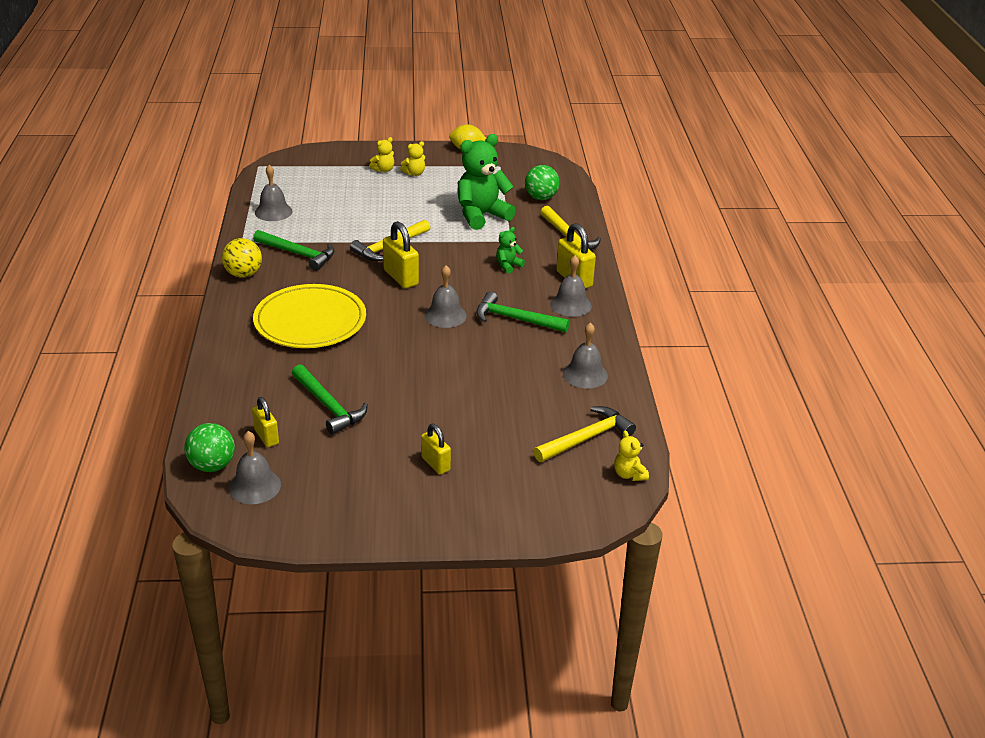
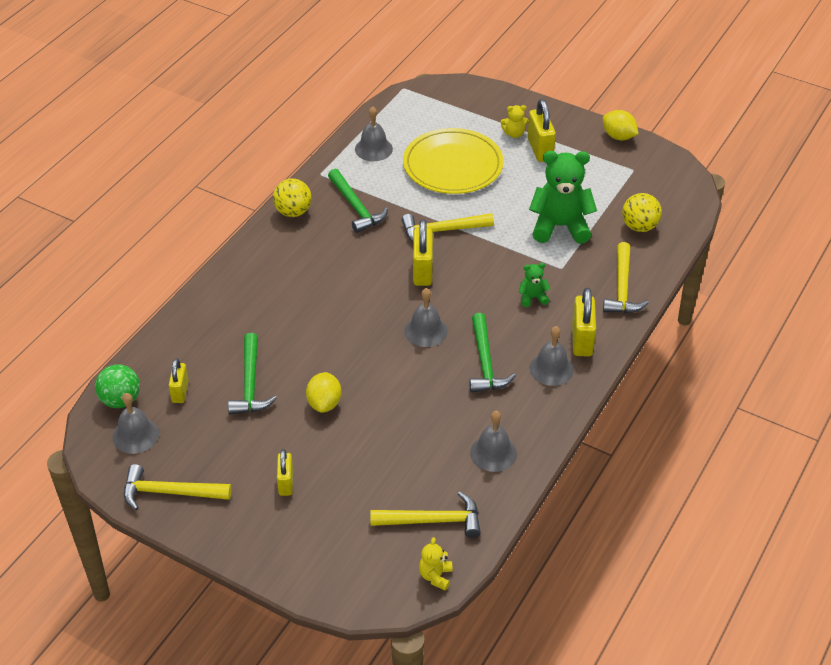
camera: 35 degrees right, 10 degrees up
(310, 321) = (307, 287): yellow plate -> yellow plate (453, 165)
(334, 515) = (170, 492): none -> yellow hammer
(410, 395) = (324, 403): none -> yellow lemon
(414, 173) = (540, 149): yellow teddy bear -> yellow padlock
(515, 319) = (485, 362): green hammer -> green hammer turned 150 degrees counterclockwise
(541, 198) = (639, 227): green ball -> yellow ball

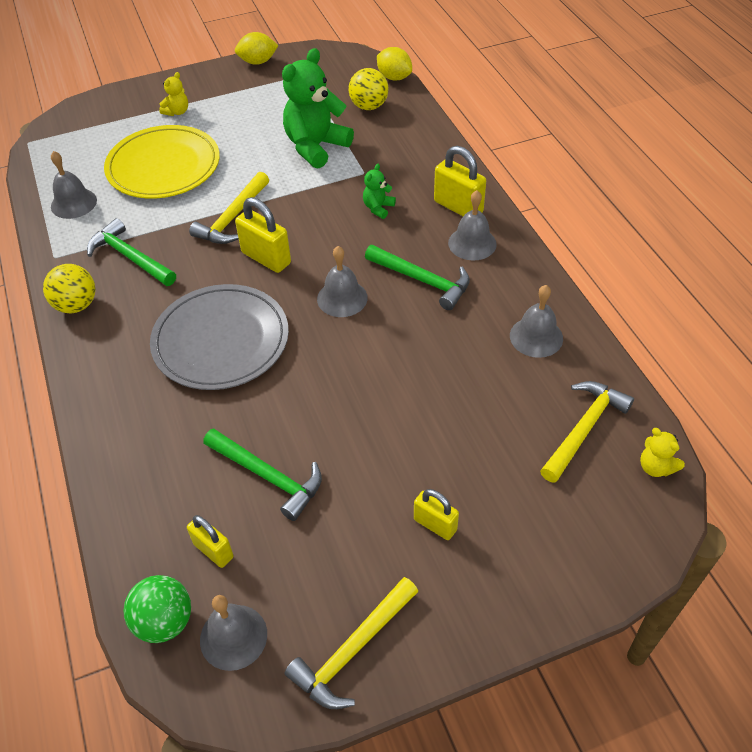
camera: 50 degrees left, 5 degrees up
(324, 403) = (357, 428): yellow lemon -> yellow lemon (394, 77)
(331, 295) = (221, 340): none -> grey plate
(356, 207) = (130, 257): green hammer -> green hammer turned 150 degrees counterclockwise
(540, 149) = (214, 108): yellow padlock -> none
(622, 288) = (424, 152): yellow hammer -> none

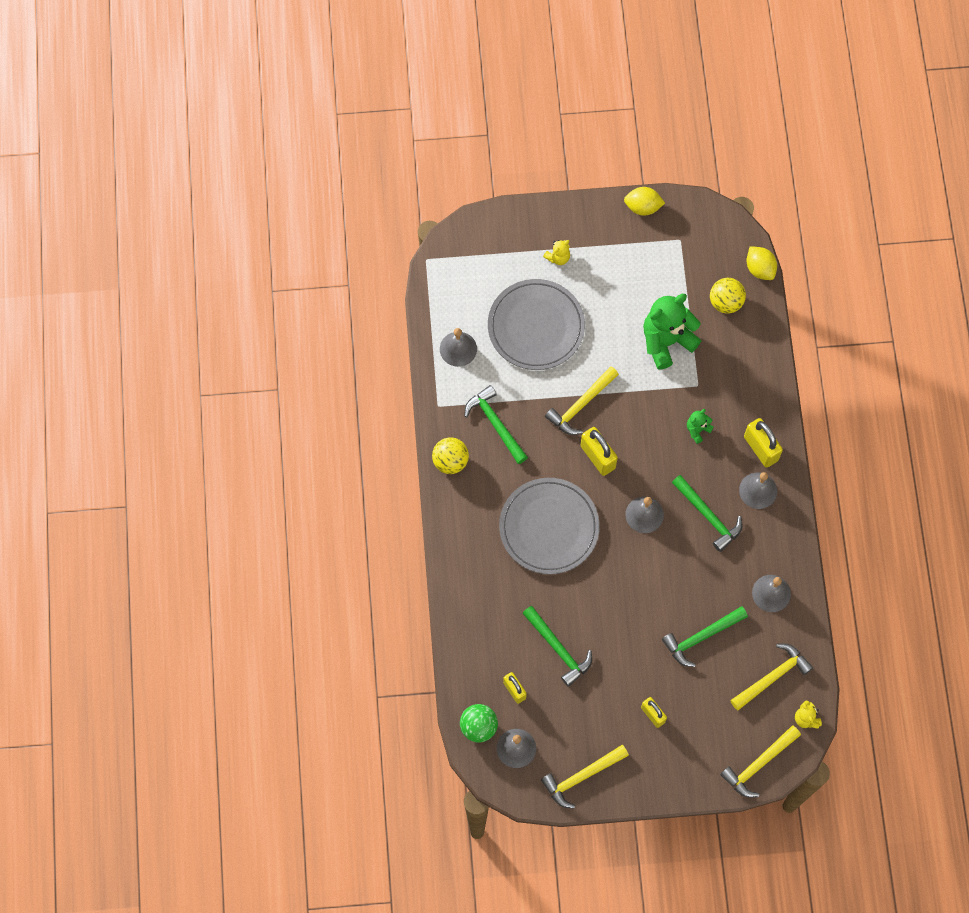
camera: 15 degrees right, 20 degrees up
(163, 166) = (536, 326): yellow plate -> grey plate
(466, 408) = (701, 637): none -> green hammer
(620, 547) = (758, 764): none -> yellow hammer

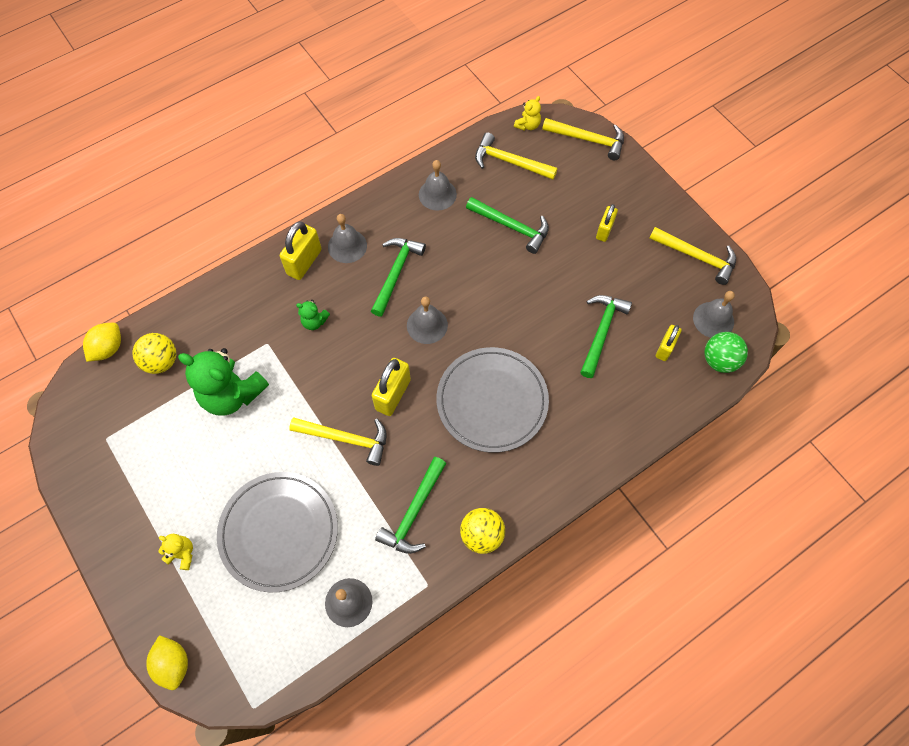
camera: 120 degrees left, 5 degrees down
(643, 207) = (79, 496): yellow lemon -> yellow lemon (173, 664)

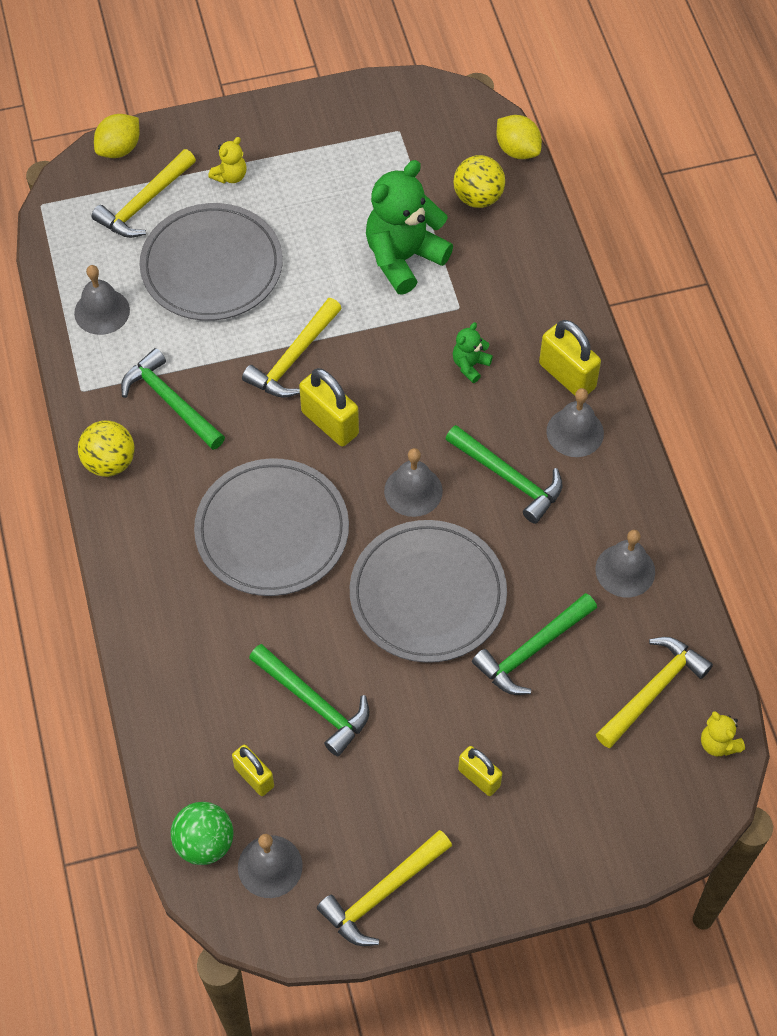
camera: 110 degrees right, 5 degrees down
(173, 664) = (119, 149): yellow lemon -> yellow lemon turned 45 degrees counterclockwise
(499, 293) = (428, 594): none -> grey plate
(588, 140) = (660, 825): yellow hammer -> yellow hammer (144, 203)

